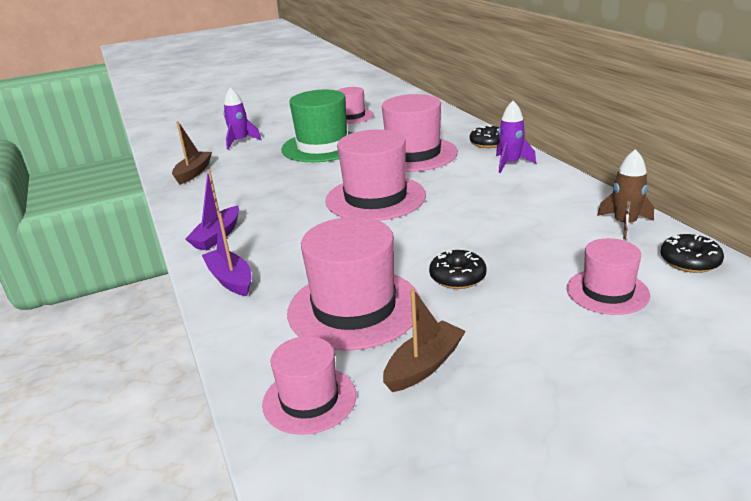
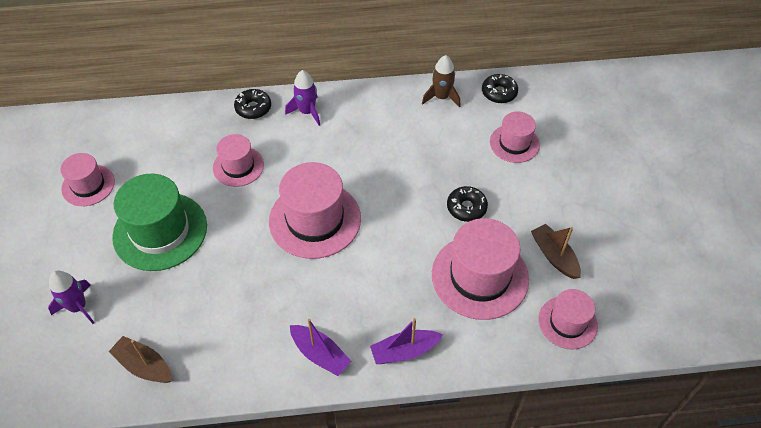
camera: 75 degrees left, 25 degrees up
(413, 154) = (238, 166): pink hat -> pink hat, size x0.58

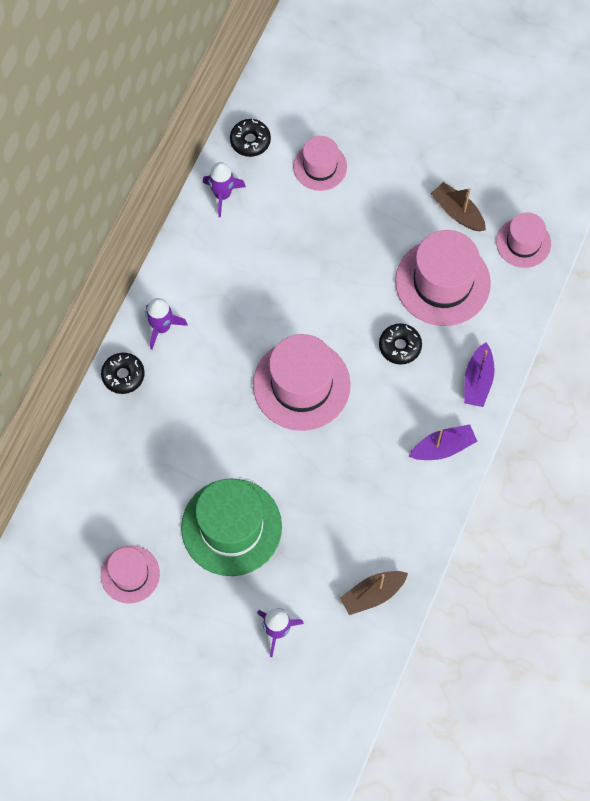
camera: 60 degrees left, 15 degrees up
(238, 166) = (194, 423): pink hat -> none
(441, 97) = (222, 195): brown rocket -> purple rocket
(466, 208) = (366, 251): black donut -> black donut (400, 346)
(554, 256) = (457, 212): brown boat -> brown boat turned 45 degrees clockwise

